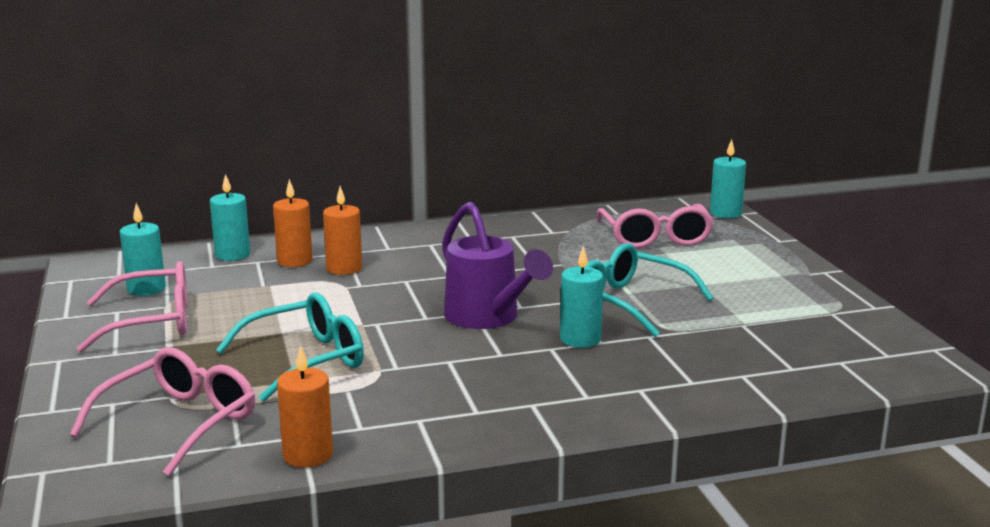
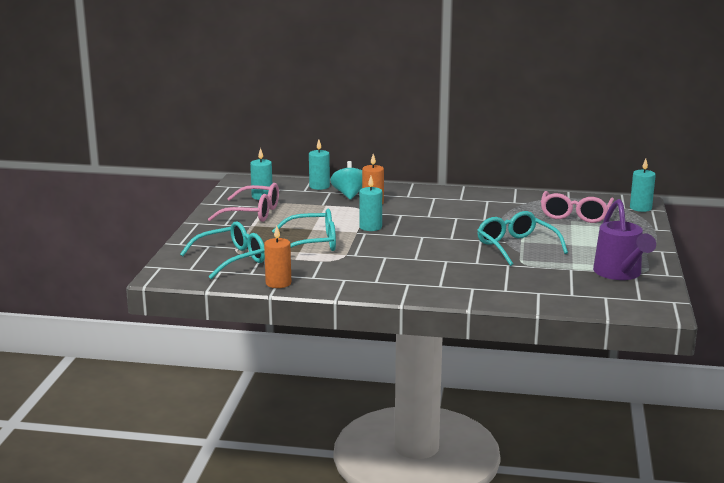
camera: 25 degrees right, 0 degrees up
(178, 423) = (231, 259): pink glasses -> turquoise glasses
(294, 261) = (349, 195): orange candle -> turquoise spinning top
(487, 318) = (426, 240): purple watering can -> purple watering can (620, 274)
(580, 339) = (466, 259): turquoise candle -> turquoise candle (370, 227)

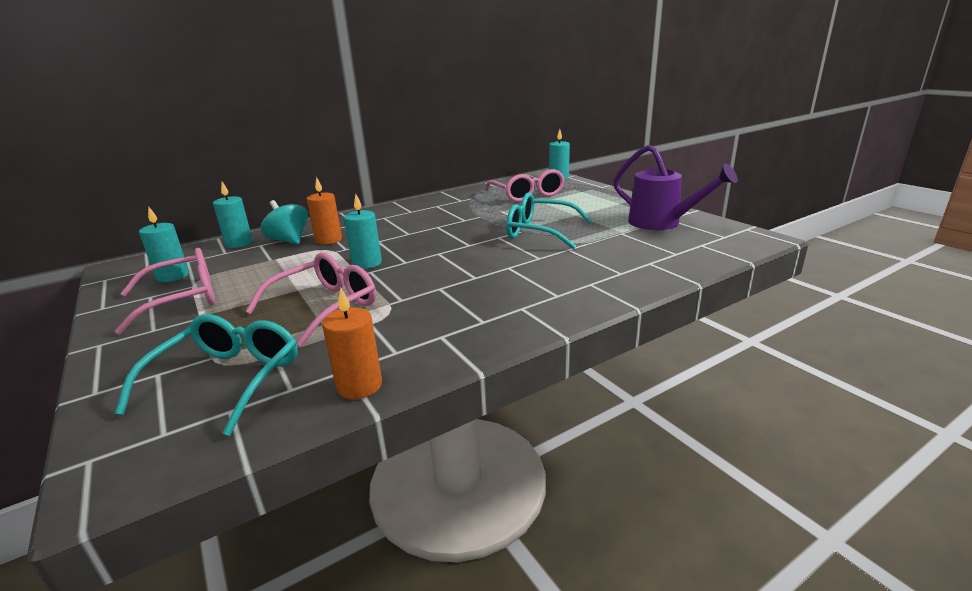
camera: 40 degrees left, 5 degrees up
(312, 243) = (324, 307): turquoise glasses -> pink glasses

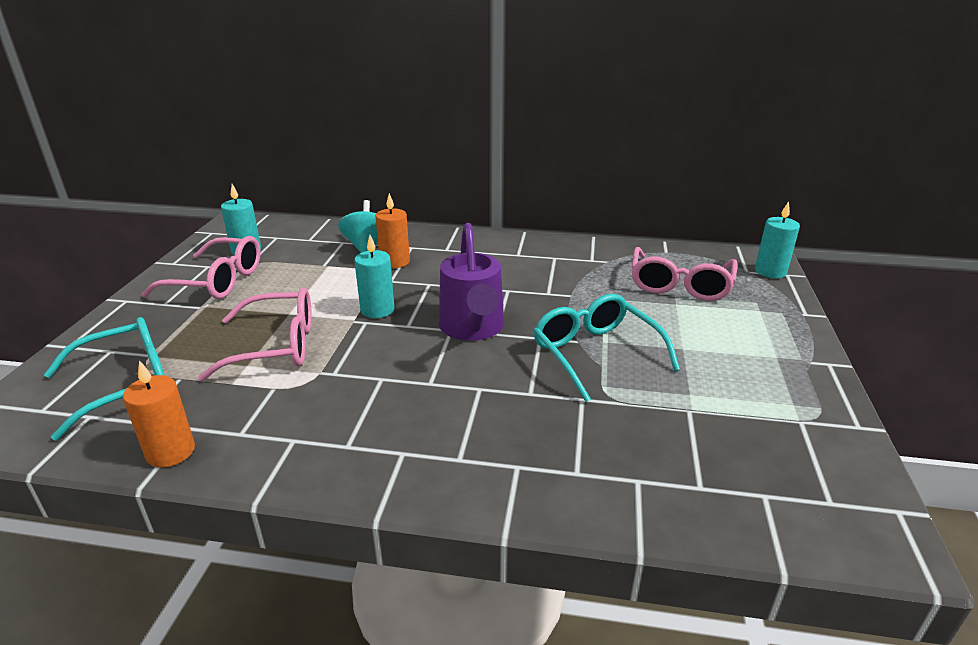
camera: 40 degrees right, 5 degrees up
(239, 243) = (332, 233): turquoise candle -> none
(661, 223) = (775, 424): purple watering can -> purple watering can (472, 328)

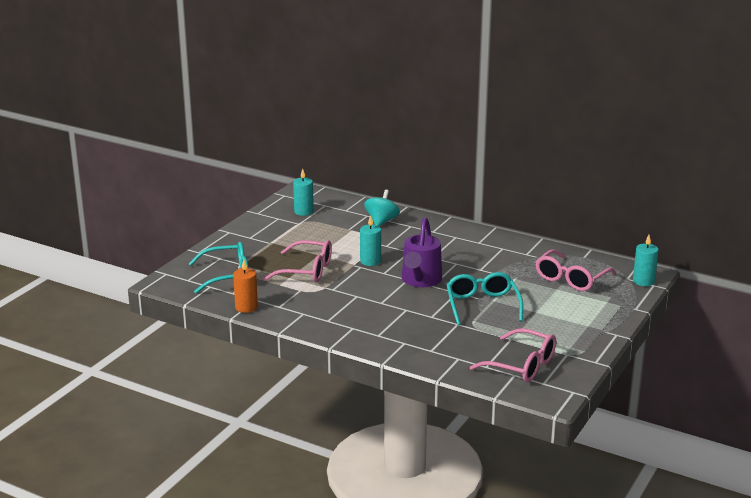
camera: 20 degrees right, 5 degrees down
(216, 281) = (282, 229): pink glasses -> pink glasses (521, 365)
(395, 262) = (395, 234): orange candle -> none

